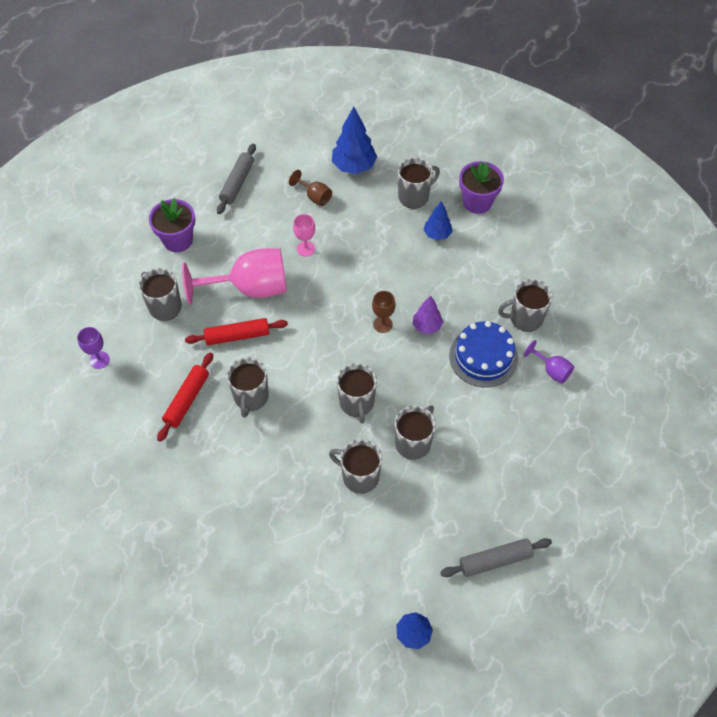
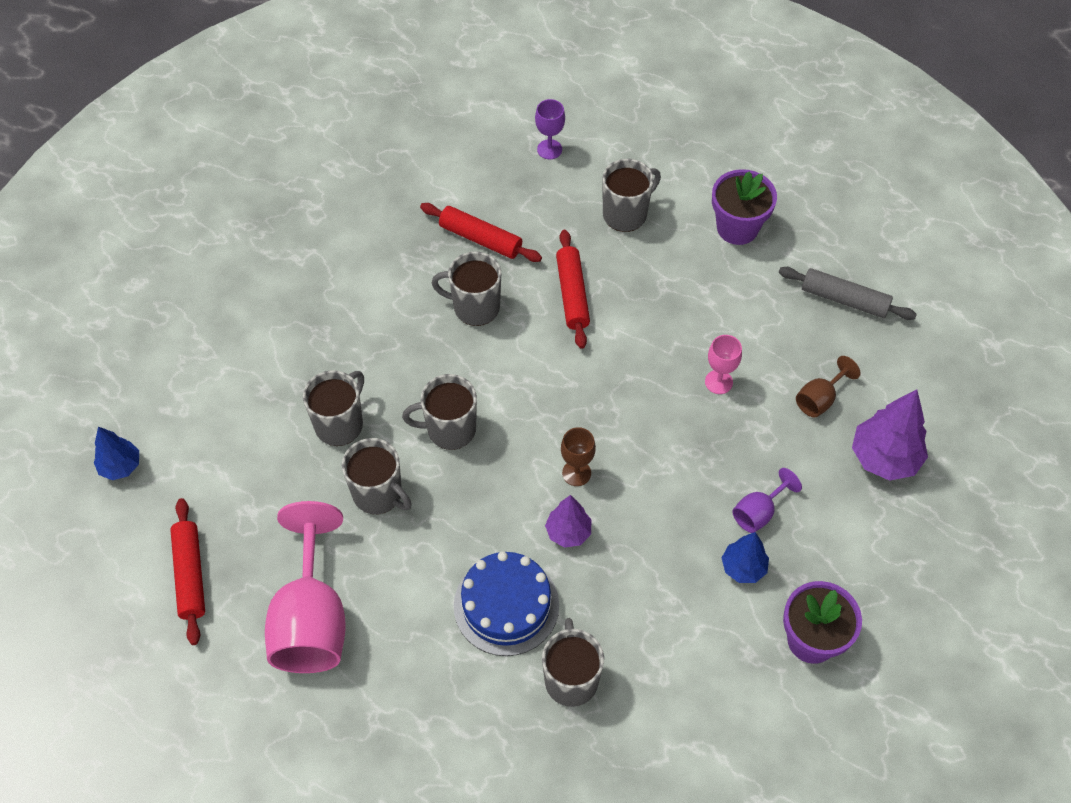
camera: 95 degrees right, 0 degrees up
(250, 288) = (650, 311): pink goblet -> pink goblet (311, 619)
(354, 166) = (884, 458): blue tree -> purple tree
(414, 196) = (822, 542): grey mug -> none
(495, 560) = (190, 575): grey rolling pin -> red rolling pin
(551, 370) = (471, 703): purple goblet -> purple goblet (758, 512)

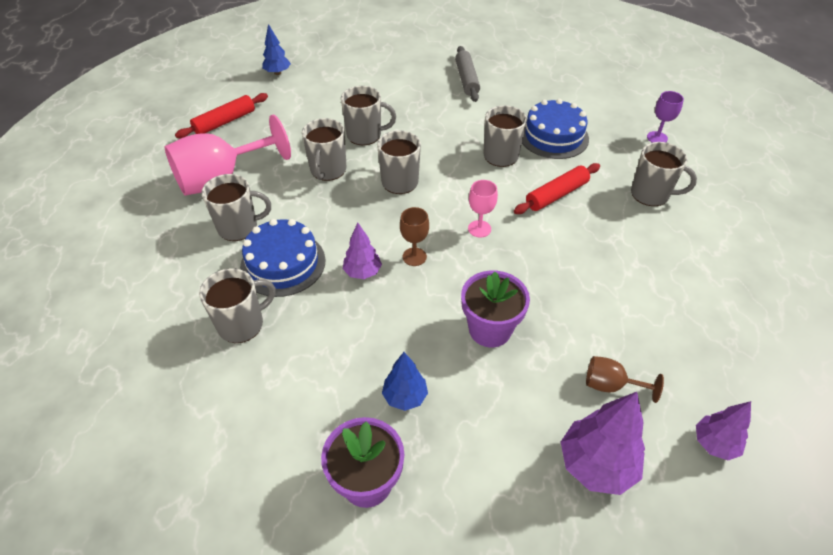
camera: 60 degrees right, 10 degrees down
(416, 630) = (239, 227): none -> grey mug
(480, 239) = (553, 136): red rolling pin -> blue cake
(718, 382) = (562, 307): pink goblet -> pink goblet (479, 229)
(737, 228) = (712, 260): purple flower pot -> purple flower pot (490, 329)
(758, 512) = (465, 386): purple goblet -> none
(844, 299) = (726, 362): grey rolling pin -> grey rolling pin (466, 79)
(909, 364) = (714, 444): none -> purple tree

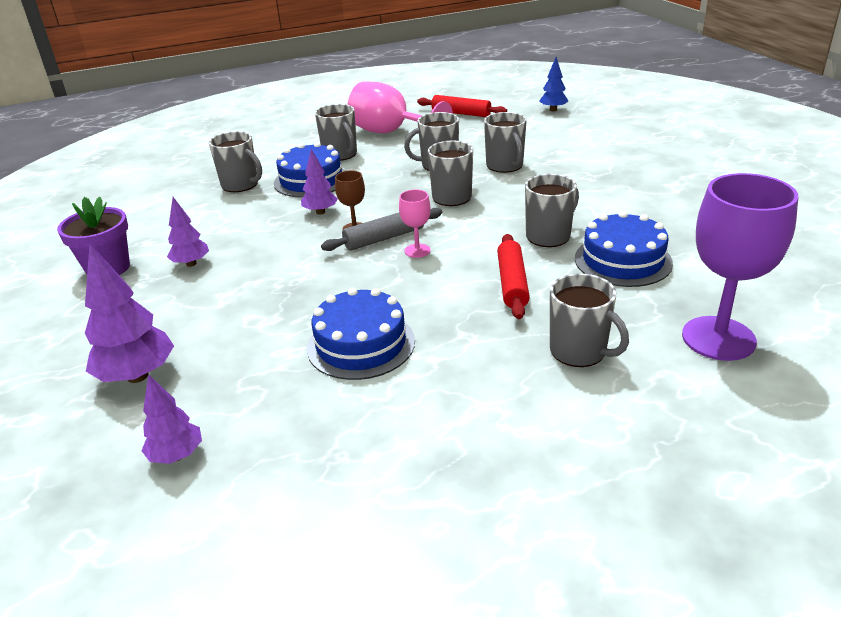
camera: 70 degrees right, 15 degrees down
(405, 397) = (191, 264): blue tree -> purple tree
(466, 79) = (667, 188): grey rolling pin -> grey rolling pin (384, 238)
(490, 329) = (282, 285): purple flower pot -> none
(556, 195) = (512, 283): red rolling pin -> red rolling pin turned 60 degrees clockwise
(603, 298) = (361, 344): none -> blue cake
(610, 385) = (237, 369): brown goblet -> none
(651, 194) = (579, 351): grey mug -> grey mug turned 45 degrees counterclockwise
(657, 138) = (718, 338): purple goblet -> purple goblet, size x2.15

